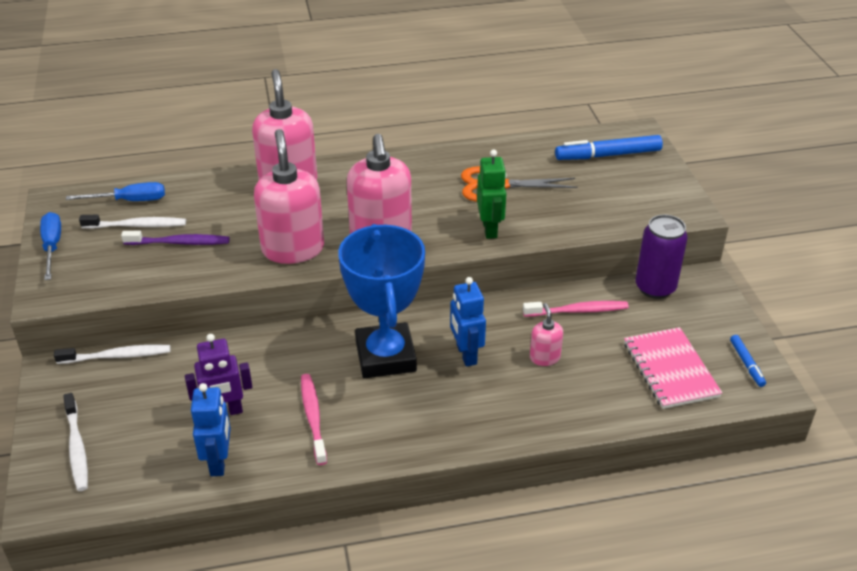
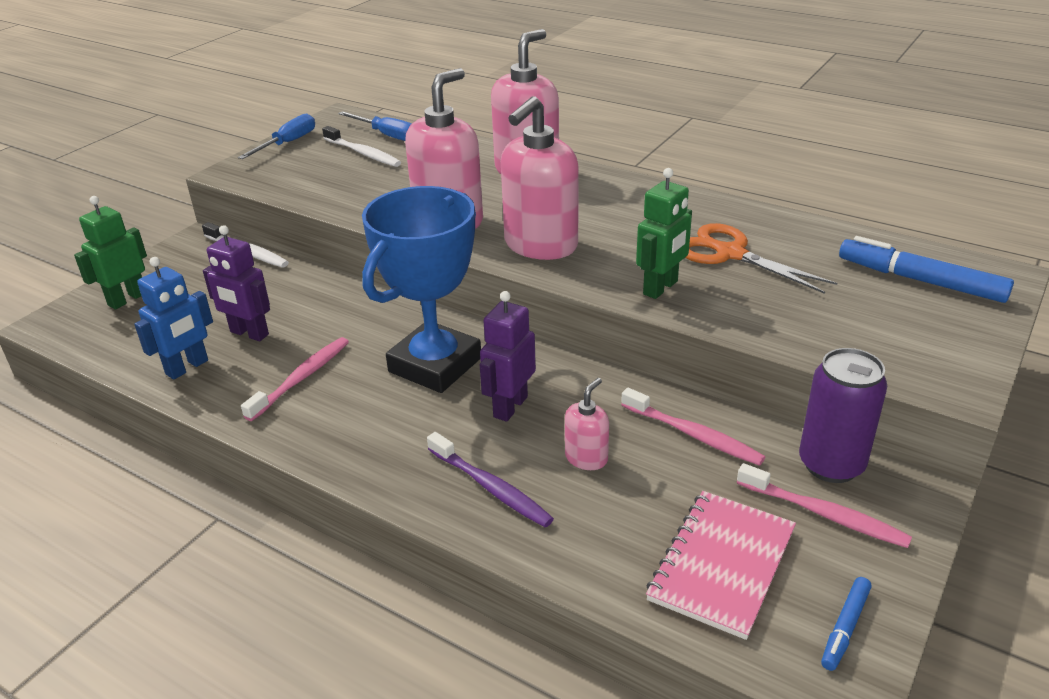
camera: 45 degrees right, 5 degrees down
(77, 447) = (127, 299): white toothbrush -> green robot
(179, 243) = (372, 177): purple toothbrush -> purple toothbrush (491, 487)
(466, 354) = (510, 407): blue robot -> purple robot
(680, 315) = (824, 514): none -> pink toothbrush

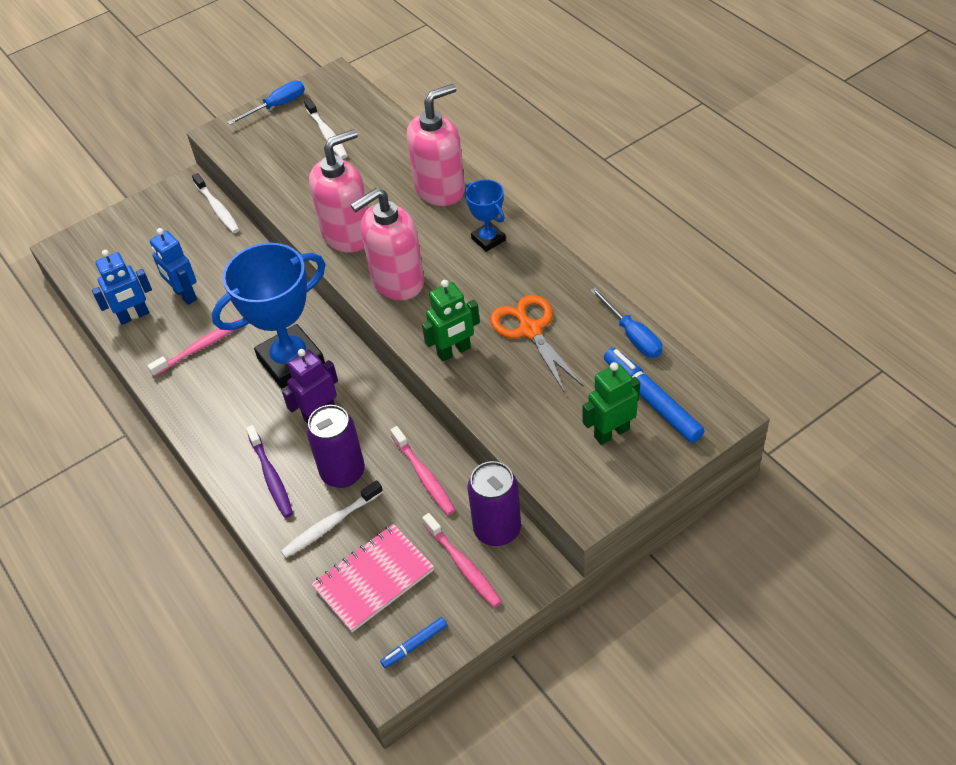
camera: 25 degrees right, 15 degrees up
(127, 299) = (119, 237): green robot -> green robot (611, 433)
(249, 333) = (184, 295): purple robot -> blue robot
(386, 135) = (357, 114): blue screwdriver -> blue screwdriver (632, 336)
(586, 458) = (343, 472): pink soap dispenser -> purple can
(613, 518) = (330, 524): none -> white toothbrush
(615, 196) = (488, 239): none -> blue trophy

